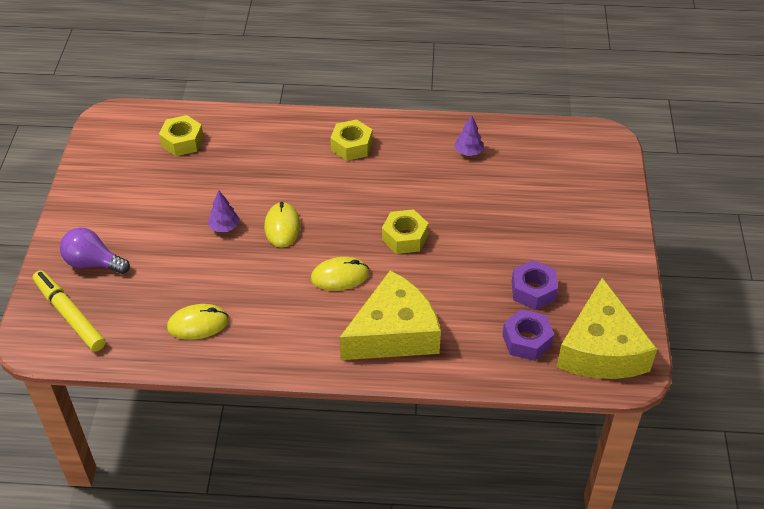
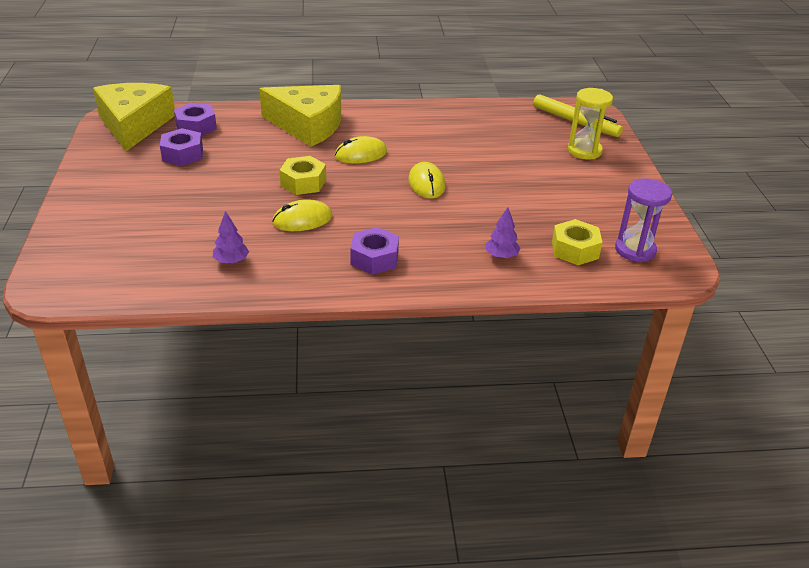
camera: 170 degrees right, 10 degrees down
(93, 263) = (584, 151): purple light bulb -> yellow hourglass
(132, 137) = (635, 250): none -> purple hourglass
(198, 324) = (470, 123): yellow mouse -> yellow mouse (302, 220)
(224, 227) = (483, 180): purple tree -> purple tree (501, 256)
(351, 146) = (374, 258): yellow nut -> purple nut
(393, 333) = (308, 125): yellow cheese -> yellow cheese turned 120 degrees counterclockwise

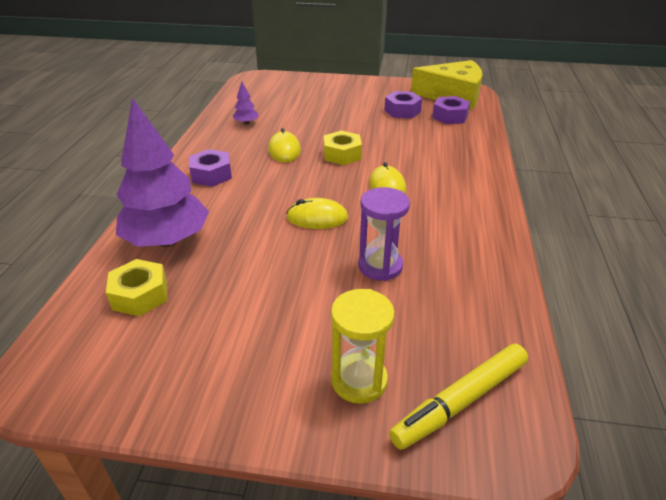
camera: 105 degrees right, 0 degrees up
(308, 125) = (451, 164): yellow cheese -> none
(501, 256) = (167, 241): purple tree -> purple tree, size x2.46
(635, 250) = (102, 349): purple hourglass -> purple hourglass (380, 266)

